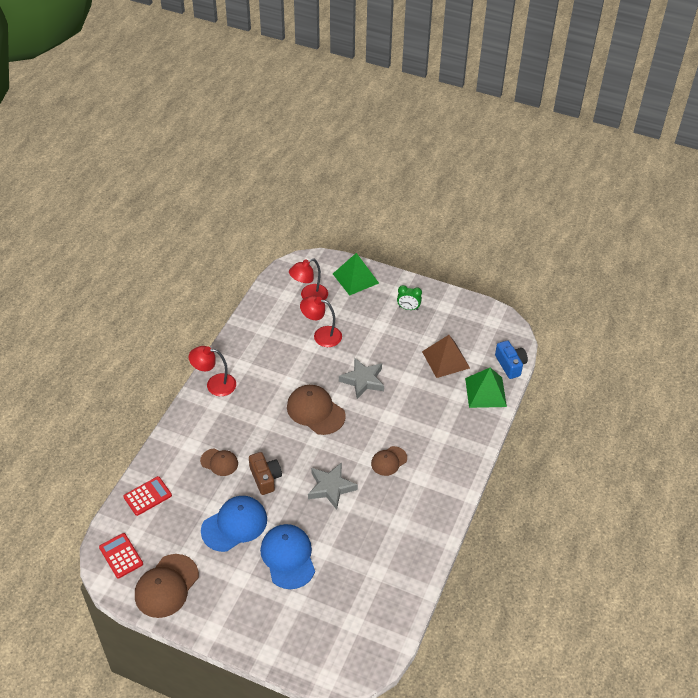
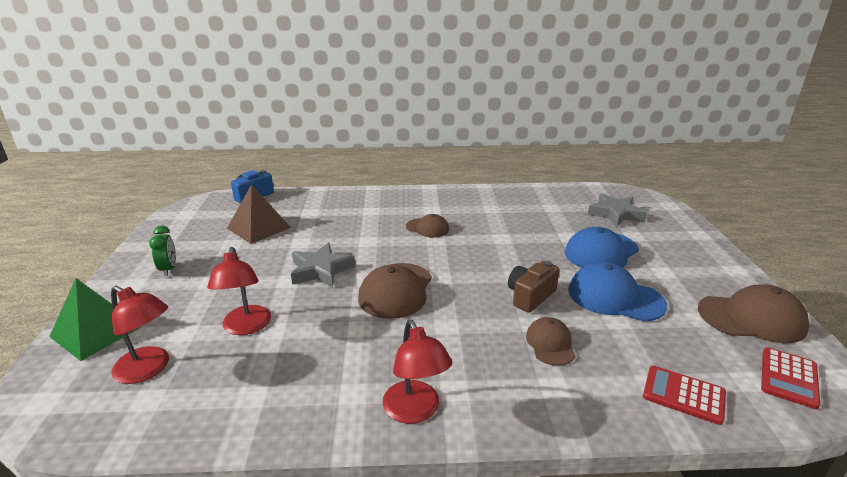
camera: 115 degrees left, 20 degrees down
(331, 487) = (494, 250): grey star -> grey star (615, 214)
(485, 392) = (297, 200): green pyramid -> none

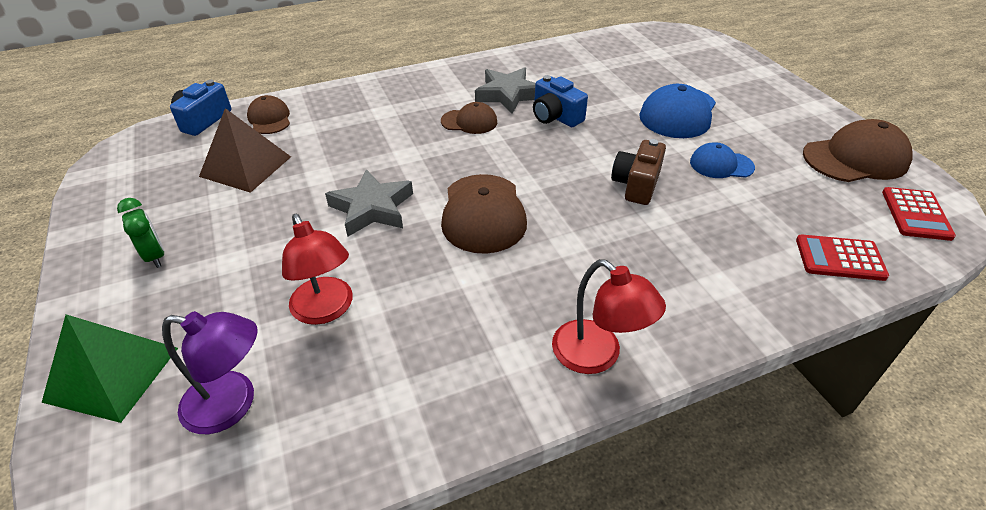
camera: 20 degrees left, 15 degrees up
(149, 369) = (232, 404): red lamp -> purple lamp
(496, 236) = (555, 116): none -> blue camera
(550, 344) = (688, 236): brown cap -> brown cap (269, 119)
(615, 214) = (667, 62): grey star -> grey star (508, 94)
(615, 297) = (721, 165): blue cap -> blue cap, size x0.59

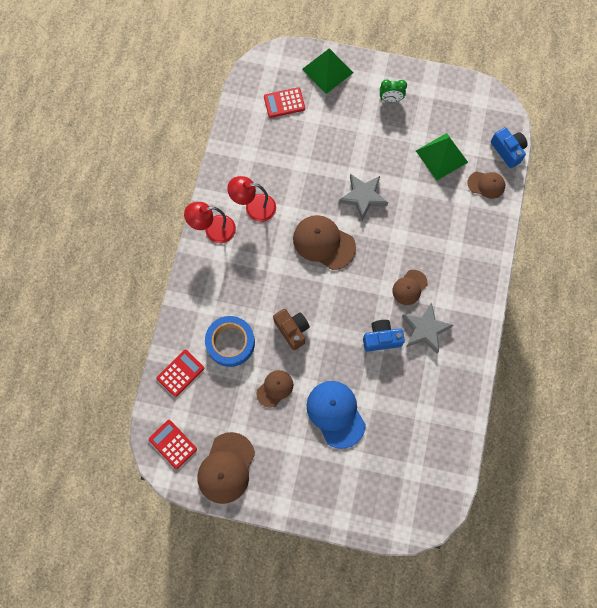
camera: 125 degrees right, 30 degrees up
(232, 404) = (284, 103): purple lamp -> red calculator
(246, 166) = (441, 156): brown pyramid -> green pyramid
(326, 310) = (308, 149): red lamp -> red lamp (254, 207)
(721, 165) = (275, 388): blue cap -> brown cap
(730, 231) = (230, 343): none -> blue tape

